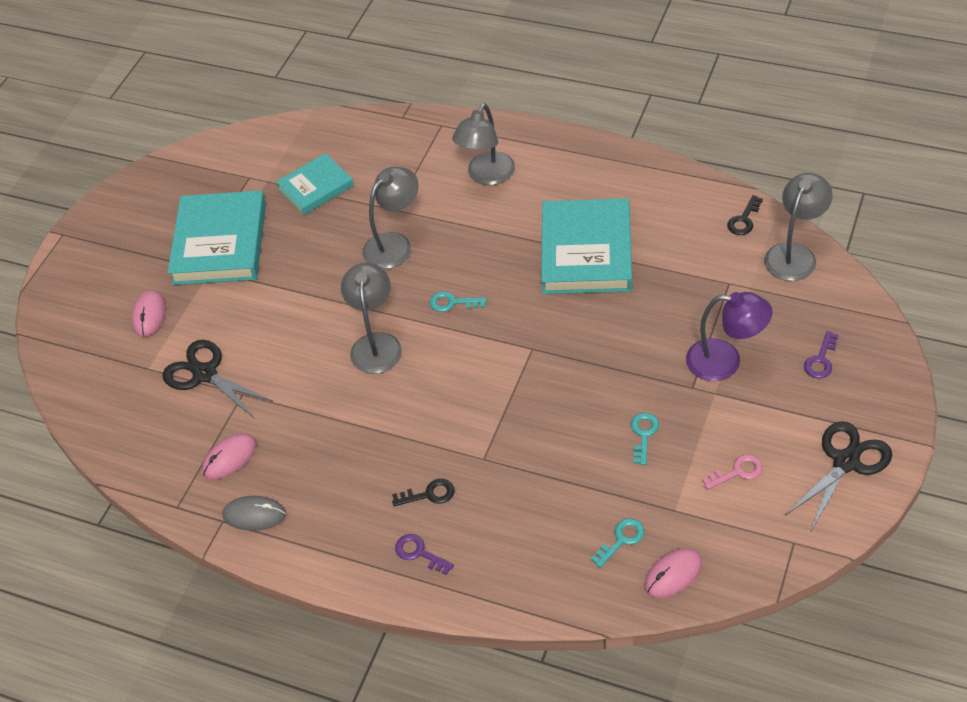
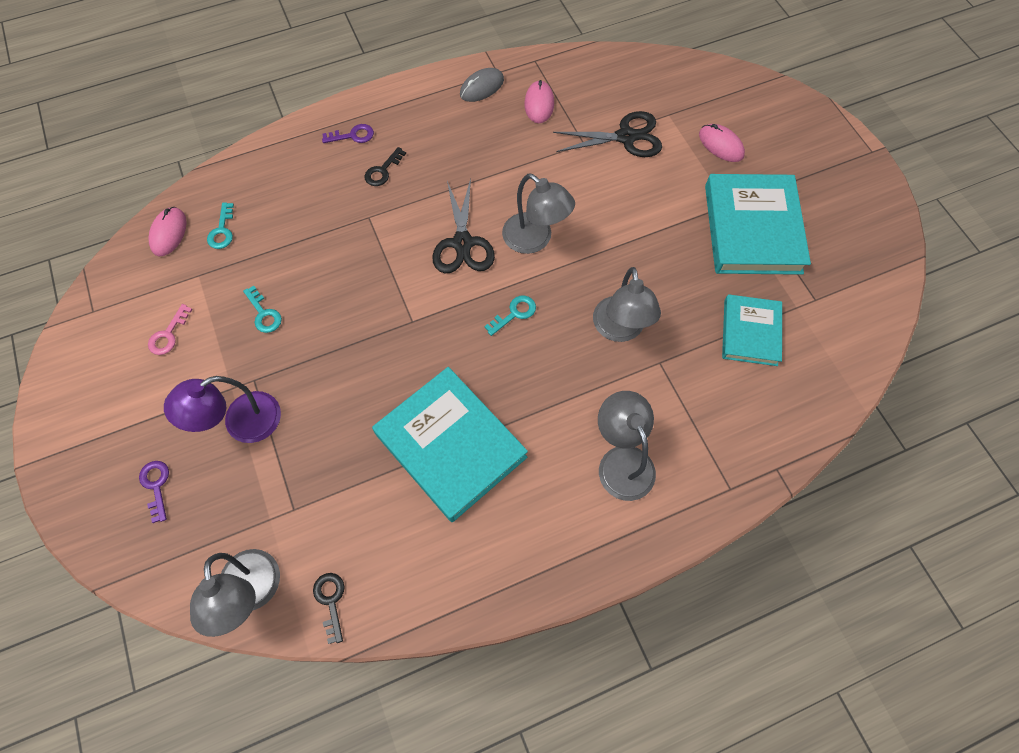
camera: 130 degrees right, 15 degrees up
(220, 243) = (752, 229): turquoise book -> turquoise book turned 45 degrees clockwise
(846, 461) = (83, 403): black scissors -> black scissors (463, 243)

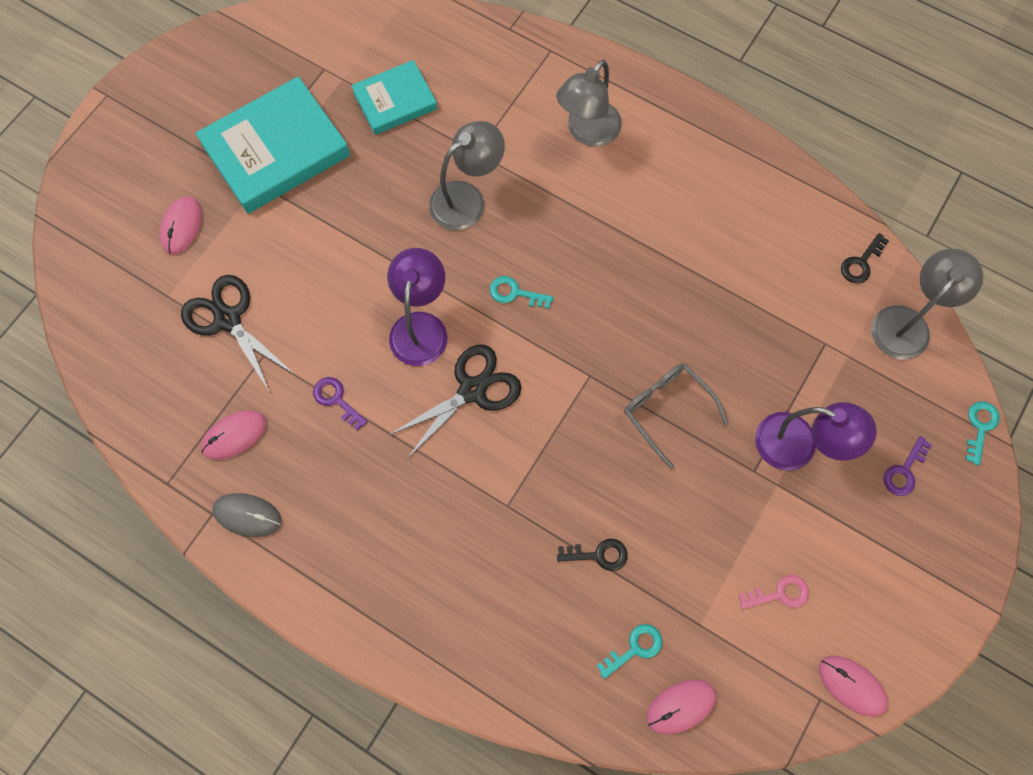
camera: 125 degrees left, 5 degrees up
(79, 335) = (851, 686): none -> pink mouse
(264, 314) = (687, 519): turquoise key -> turquoise key (980, 427)
(344, 354) = (667, 411): none -> grey glasses
(353, 135) = (414, 609): purple key -> purple key (336, 400)
(383, 171) = (439, 537): black key -> black key (598, 554)
(451, 445) = (676, 262): turquoise book -> none
(535, 240) = (420, 326): grey lamp -> purple lamp

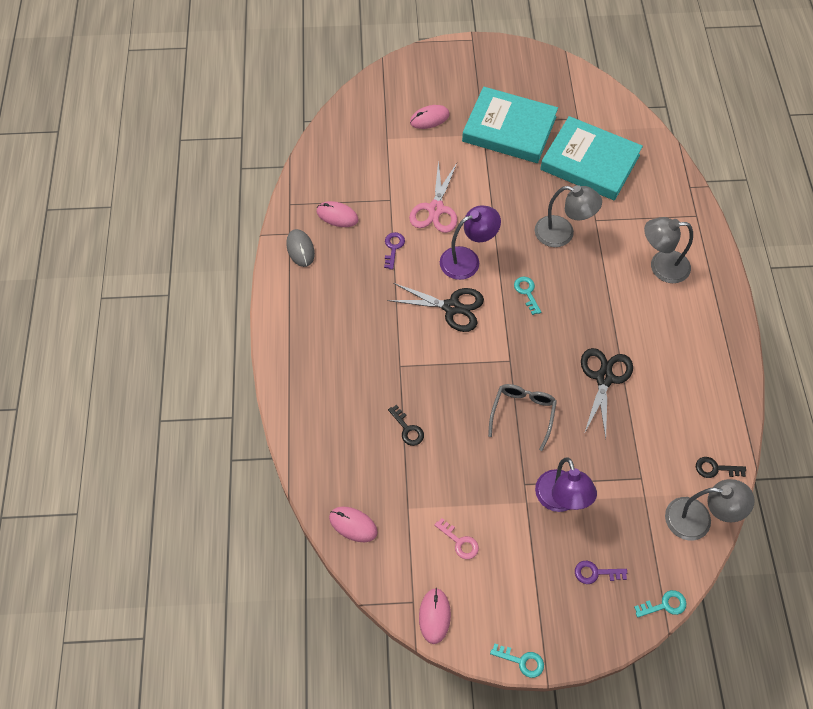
camera: 55 degrees right, 10 degrees down
(227, 319) = (396, 171): black scissors -> black scissors (604, 378)
(321, 312) = (436, 209): none -> pink scissors
(395, 101) = (590, 162): turquoise book -> turquoise book, size x1.69
(634, 648) = (368, 480): turquoise key -> turquoise key (522, 661)

